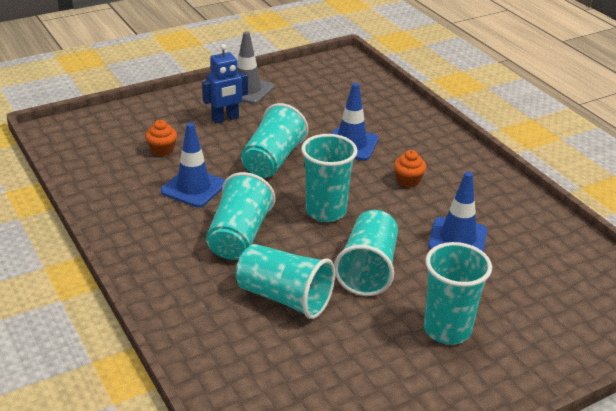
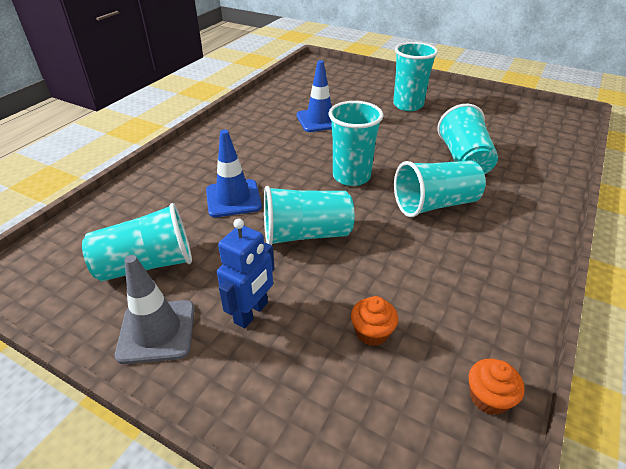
camera: 120 degrees left, 5 degrees up
(193, 188) = (408, 264): blue traffic cone -> none
(225, 119) = (251, 313): blue robot -> blue robot turned 90 degrees clockwise
(368, 269) = (393, 140): turquoise cup -> turquoise cup (147, 264)
(408, 180) = (267, 154): orange cupcake -> orange cupcake (488, 398)

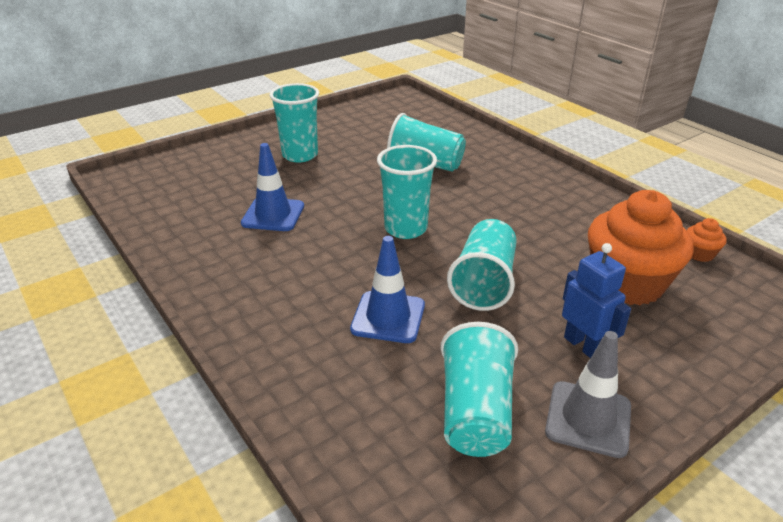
camera: 65 degrees left, 5 degrees down
(372, 332) = (627, 283): orange cupcake -> orange cupcake, size x2.40
(435, 204) = (482, 200): turquoise cup -> none

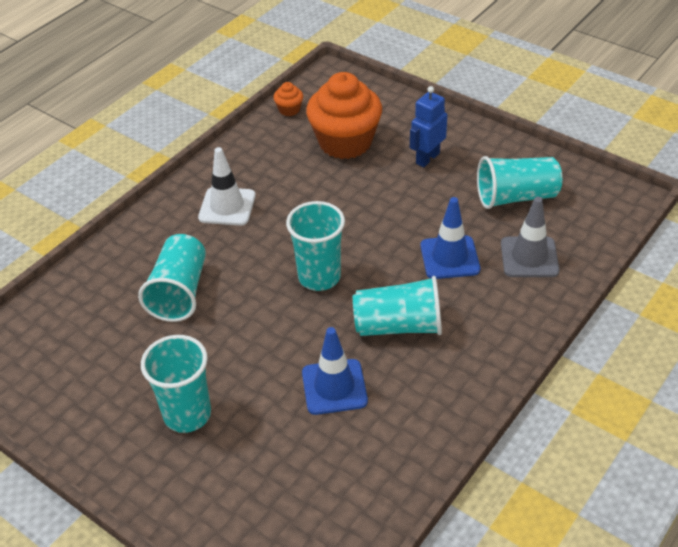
camera: 105 degrees left, 10 degrees up
(484, 283) = (380, 214): turquoise cup -> turquoise cup (398, 326)
(527, 195) = (227, 207): none -> white traffic cone
(588, 419) = (492, 152): grey traffic cone -> grey traffic cone (529, 257)

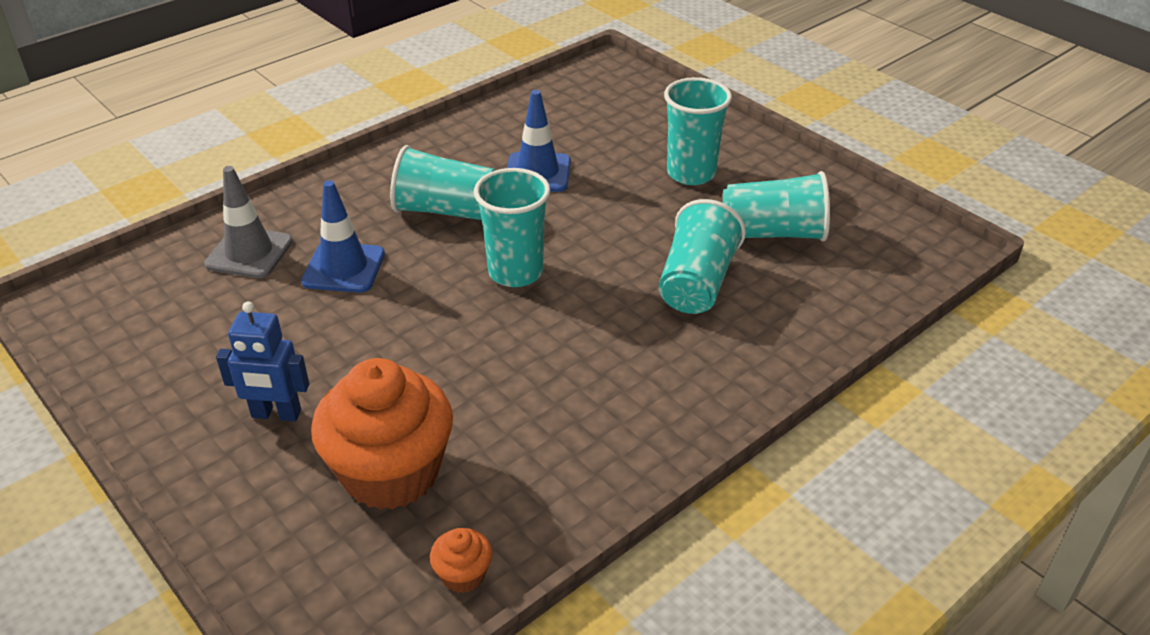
camera: 170 degrees left, 5 degrees down
(227, 207) = (619, 388): white traffic cone -> none
(427, 158) = (276, 414): blue robot -> blue robot turned 45 degrees clockwise
(516, 197) = (198, 328): turquoise cup -> turquoise cup (773, 233)

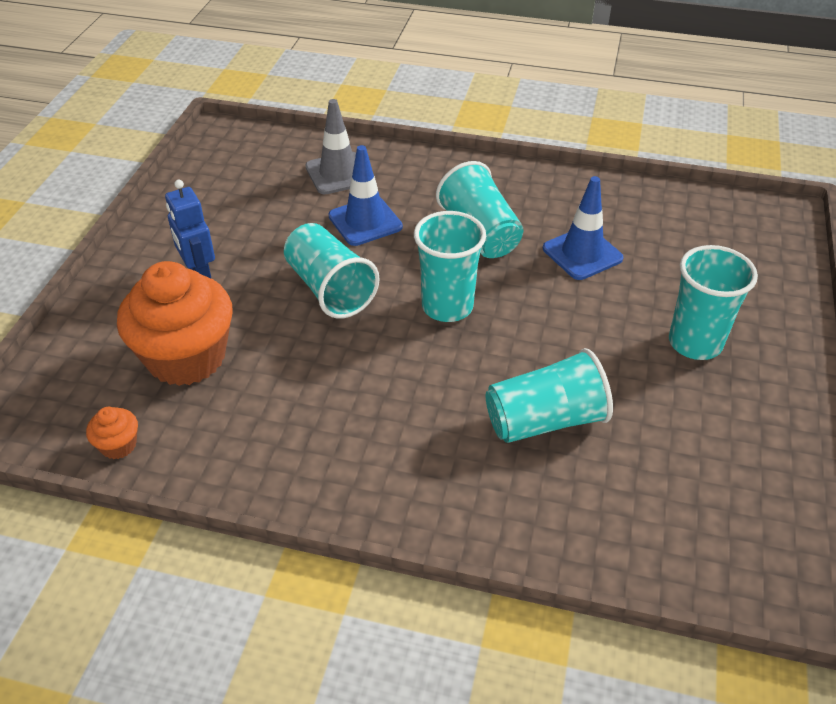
camera: 55 degrees right, 5 degrees up
(773, 233) = (673, 441): turquoise cup -> turquoise cup (330, 289)

